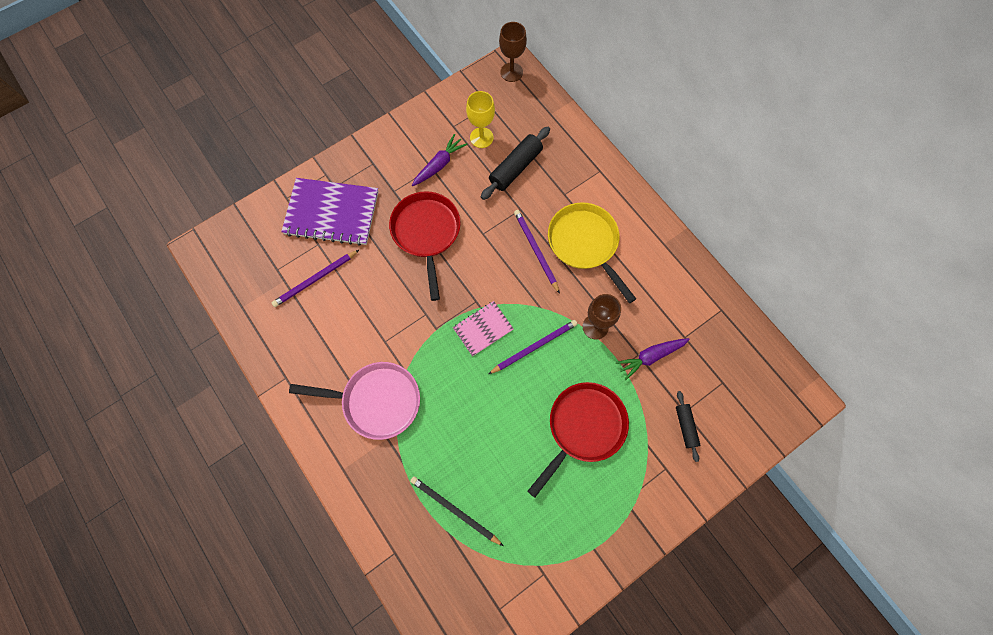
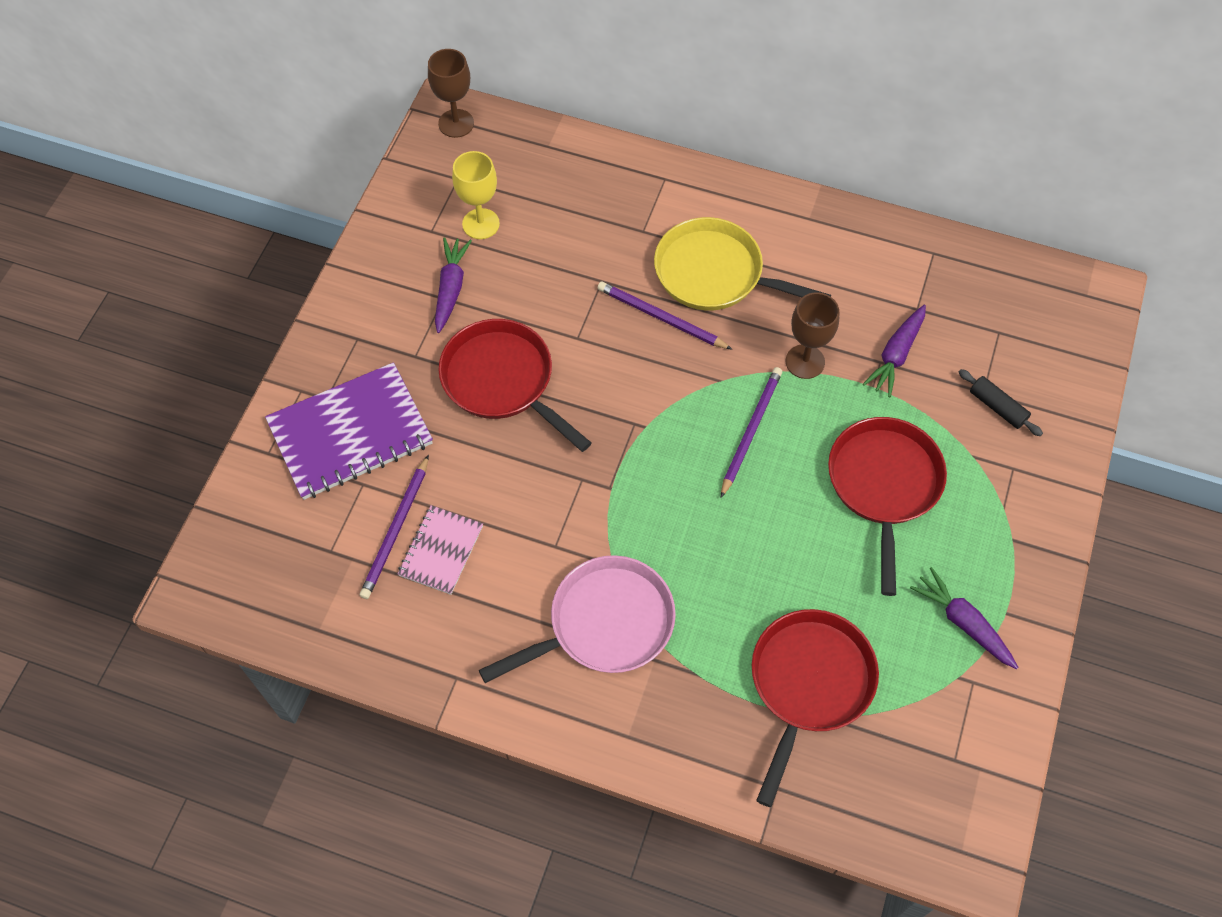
camera: 35 degrees left, 10 degrees down
(454, 510) = (808, 684): black pencil -> red pan
(483, 329) = (670, 450): pink notebook -> pink notebook (441, 551)
(515, 168) = (555, 235): black rolling pin -> none
(565, 537) = (963, 622): none -> purple carrot

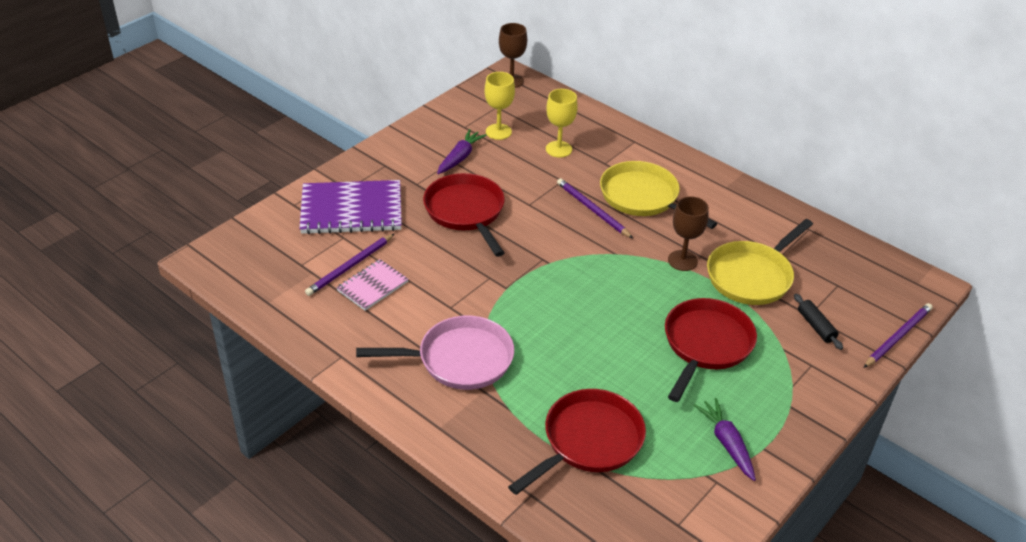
camera: 20 degrees right, 20 degrees down
(573, 227) = (558, 149): none -> yellow goblet
(751, 431) = (623, 286): purple pencil -> purple pencil (898, 337)
(896, 355) = (752, 276): purple carrot -> yellow pan

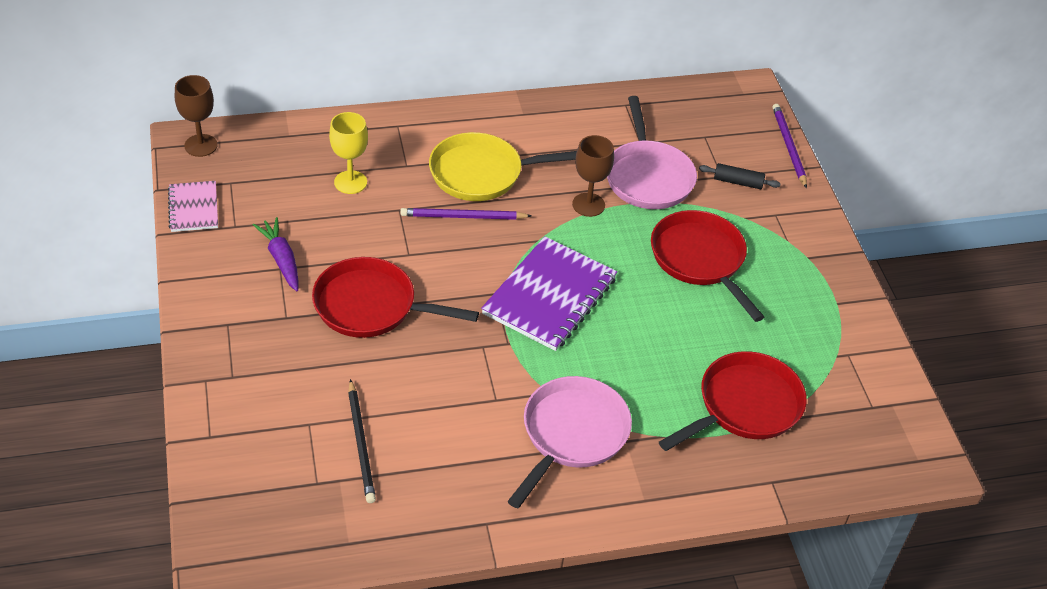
camera: 55 degrees left, 5 degrees up
(350, 266) = (361, 444): purple pencil -> black pencil
(351, 210) = (272, 393): purple notebook -> purple notebook (549, 296)
(372, 286) = (409, 442): pink notebook -> pink notebook (193, 208)
(498, 132) = (273, 206): yellow goblet -> none
(588, 441) = (744, 406): red pan -> red pan turned 60 degrees clockwise
(727, 443) = (815, 321): purple carrot -> none
(752, 276) = (647, 176): yellow pan -> pink pan

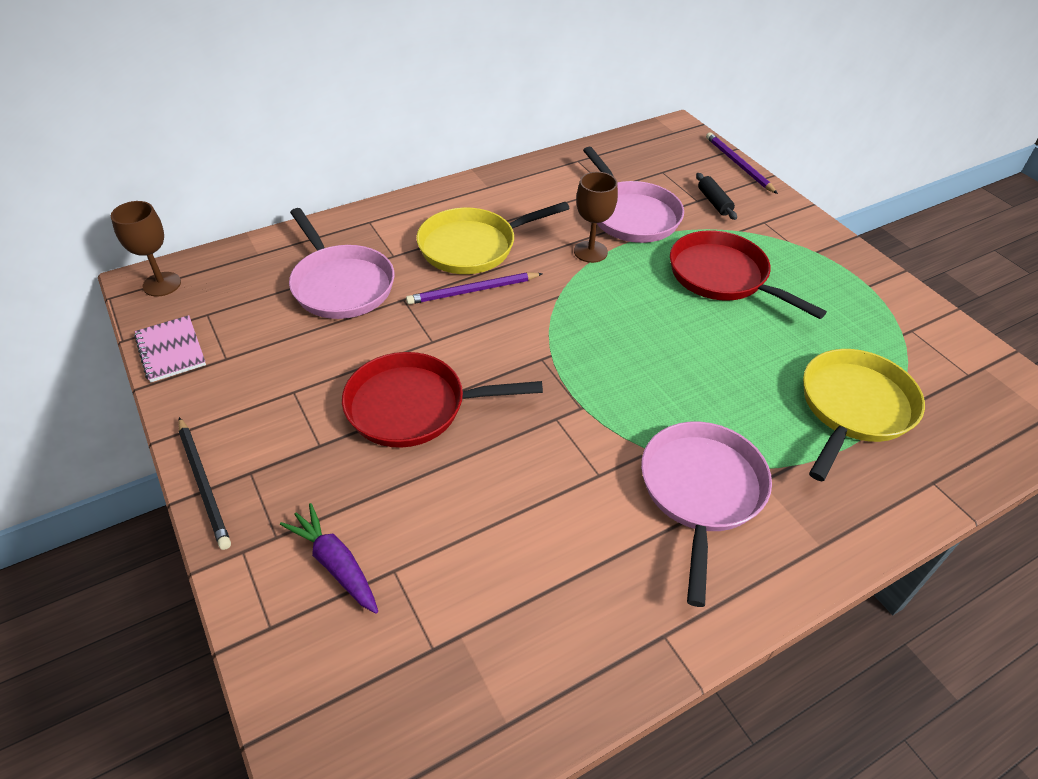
camera: 15 degrees left, 0 degrees up
(281, 259) = (292, 381): purple carrot -> purple carrot (335, 564)
(350, 182) = (341, 284): yellow goblet -> pink pan
(361, 444) = (468, 577): black pencil -> black pencil (203, 484)
(549, 296) = (599, 347): purple notebook -> none
(738, 182) = (714, 202): black rolling pin -> black rolling pin turned 75 degrees clockwise
(744, 406) = (853, 408): red pan -> yellow pan

